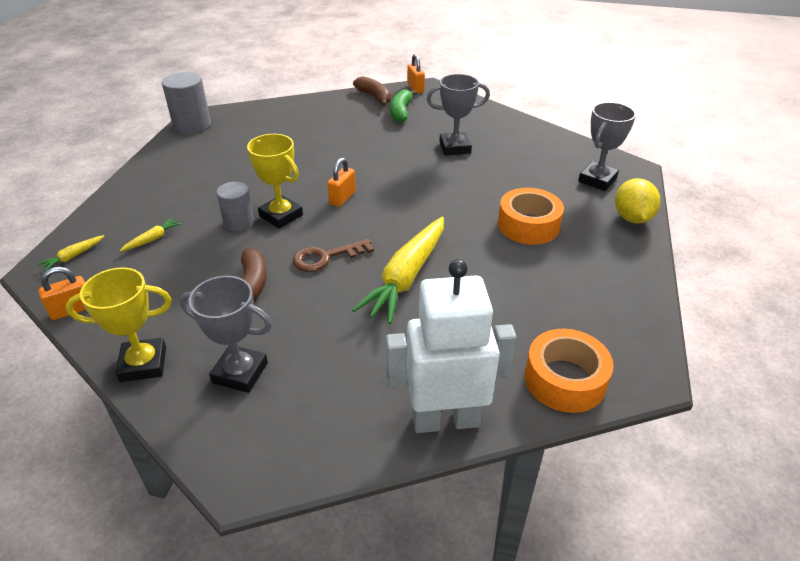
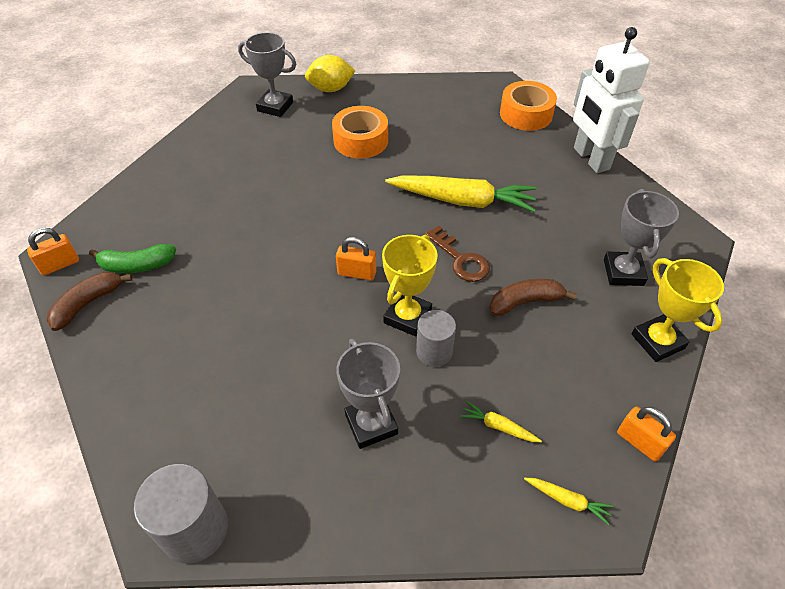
camera: 105 degrees left, 10 degrees up
(455, 147) = (228, 203): grey trophy -> grey trophy (371, 424)

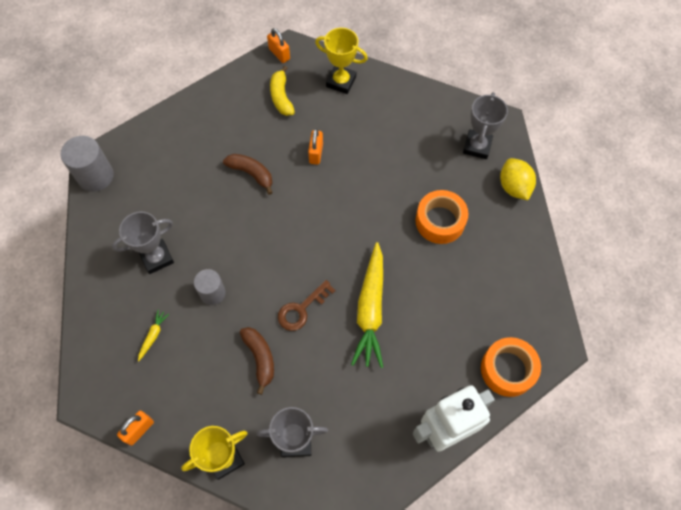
camera: 85 degrees right, 15 degrees up
(88, 303) = (247, 80): brown banana -> brown banana (251, 174)
(136, 266) = (281, 97): green banana -> yellow banana
(357, 273) = (282, 235): orange padlock -> orange padlock (316, 153)
(407, 317) = (243, 273): yellow trophy -> yellow trophy (341, 82)
(567, 501) = (100, 377): yellow carrot -> none

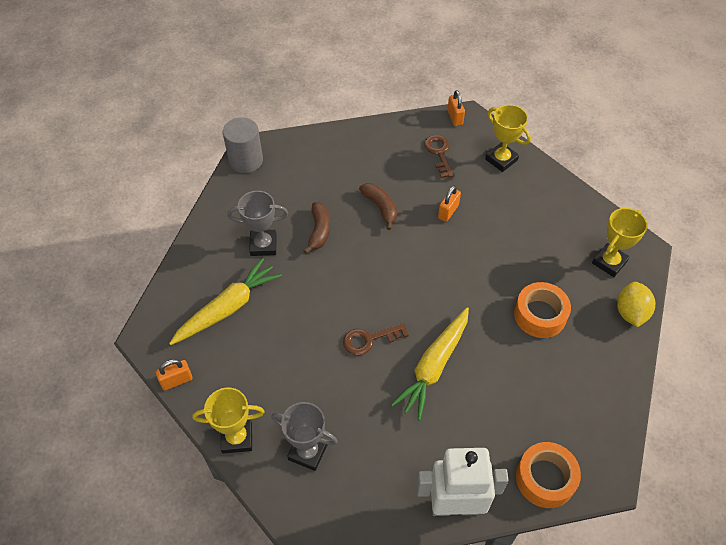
camera: 25 degrees right, 10 degrees down
(153, 336) = (228, 308): yellow carrot -> yellow carrot, size x2.41
(212, 293) = (296, 293): grey cylinder -> none
(260, 358) = (311, 366): brown banana -> brown banana (319, 231)
(281, 97) = (439, 153): yellow banana -> brown key
(477, 146) = (609, 262): grey trophy -> yellow trophy

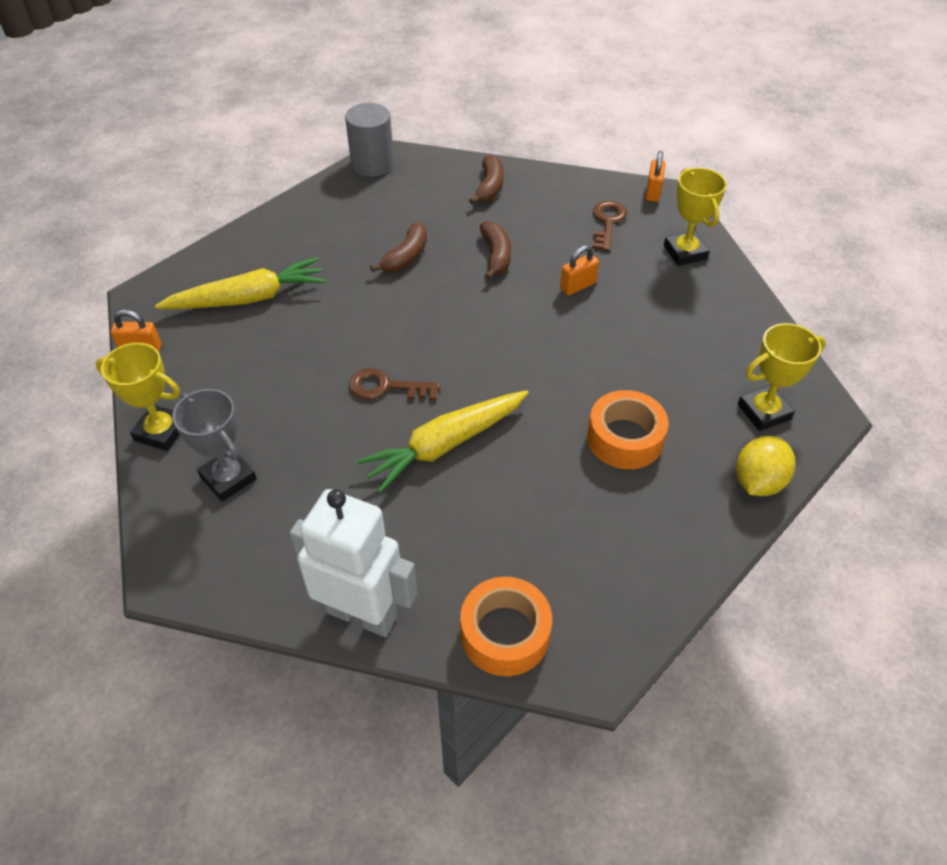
camera: 25 degrees right, 5 degrees down
(263, 245) = (332, 250): grey trophy -> none
(342, 151) = (489, 187): none -> brown banana

